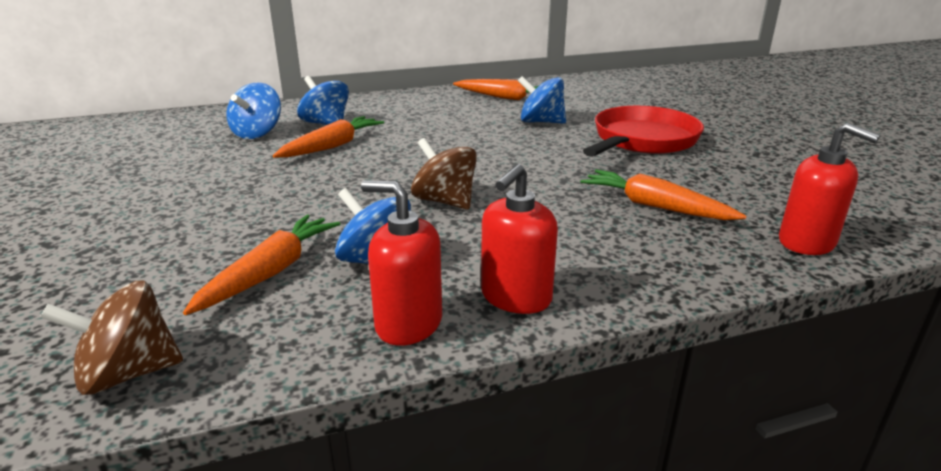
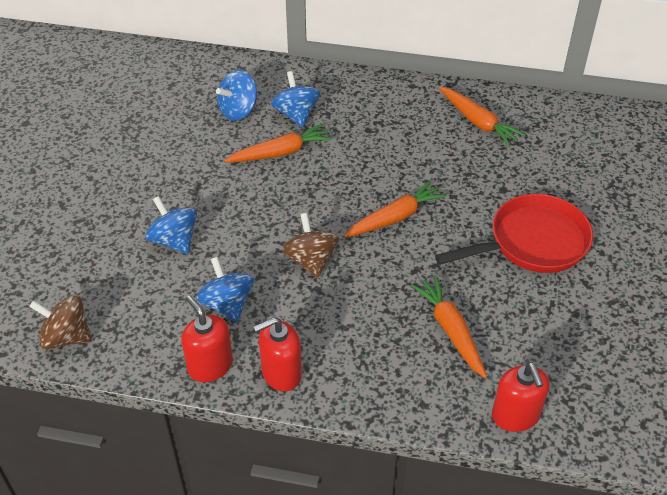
camera: 30 degrees right, 20 degrees up
(269, 273) = (164, 288): orange carrot -> orange carrot (395, 218)
(541, 122) = (473, 178): blue spinning top -> blue spinning top (174, 240)

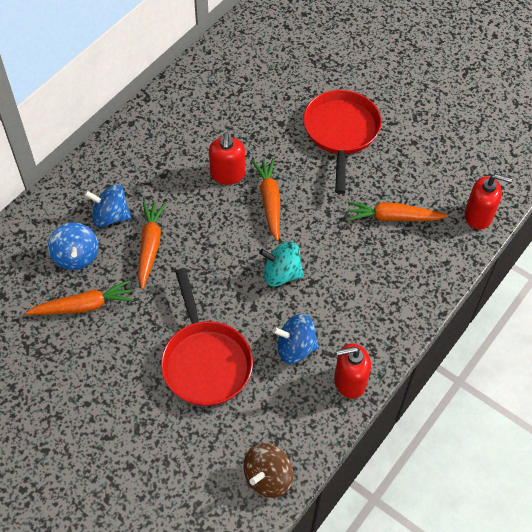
camera: 65 degrees left, 10 degrees up
(174, 240) = (205, 361): blue spinning top -> red pan
(281, 373) = (379, 337): red soap dispenser -> red soap dispenser (227, 174)
(310, 260) = (281, 274): brown spinning top -> turquoise spinning top
(478, 122) = (201, 103): orange carrot -> orange carrot (83, 306)

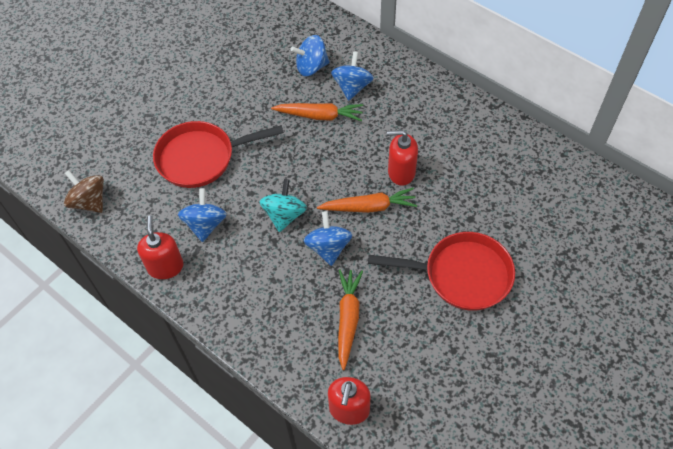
camera: 95 degrees right, 0 degrees up
(83, 306) = (262, 75): orange carrot -> none
(318, 234) = (328, 248): none -> blue spinning top

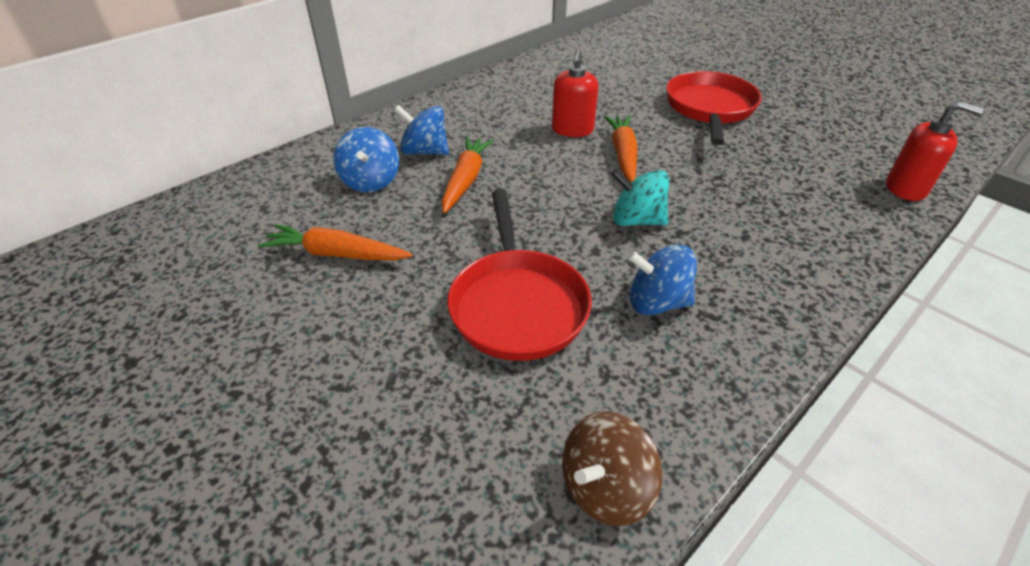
camera: 85 degrees left, 15 degrees down
(165, 266) = (747, 355): red soap dispenser -> none
(328, 248) = (686, 188): blue spinning top -> none
(348, 319) = (787, 181): orange carrot -> orange carrot (337, 254)

